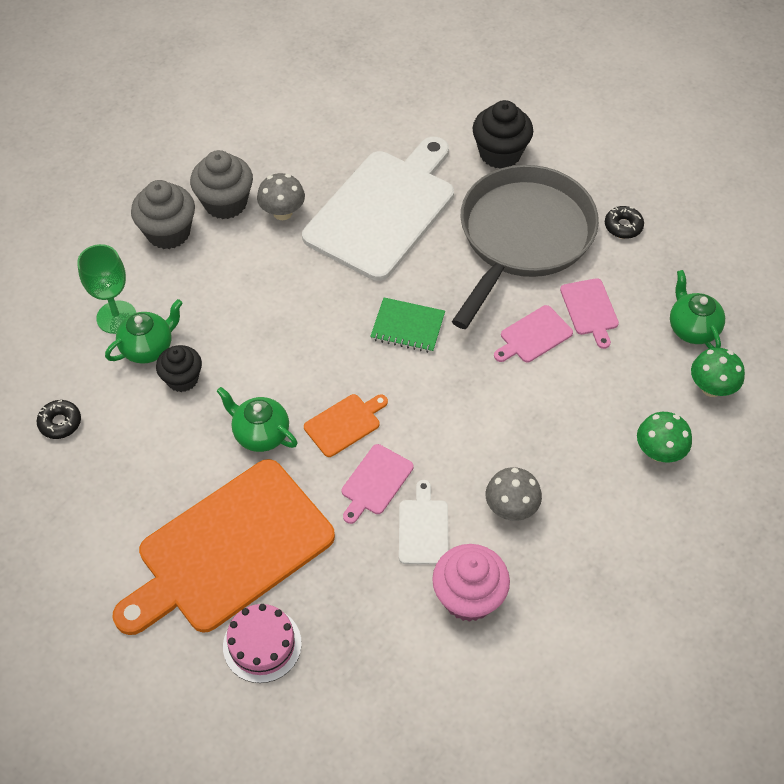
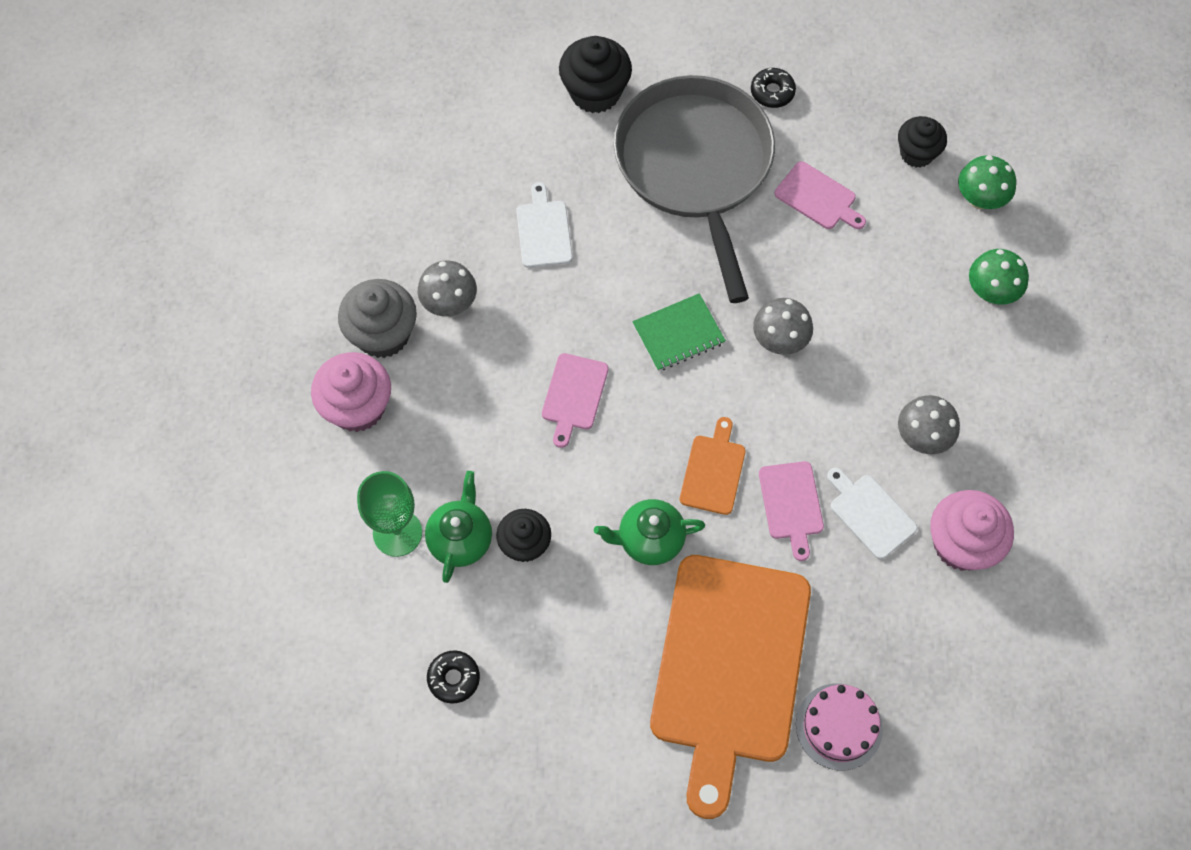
camera: 40 degrees left, 10 degrees up
(168, 232) = (357, 407): grey cupcake -> pink cupcake
(383, 210) = (544, 231): white cutting board -> white cutting board, size x0.41
(472, 377) = (779, 340): none -> grey mushroom
(533, 336) = (794, 259): pink cutting board -> pink cutting board (574, 395)
(692, 328) = (916, 153): green teapot -> black cupcake

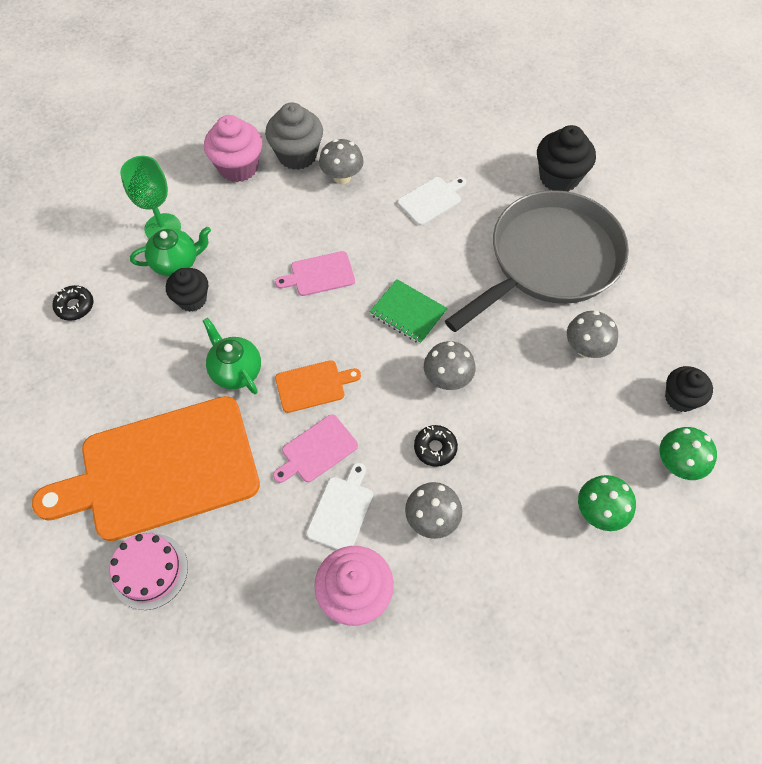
camera: 60 degrees right, 5 degrees down
(772, 92) = (650, 278): black donut -> black donut (435, 448)
(818, 198) = (585, 348): pink cutting board -> grey mushroom

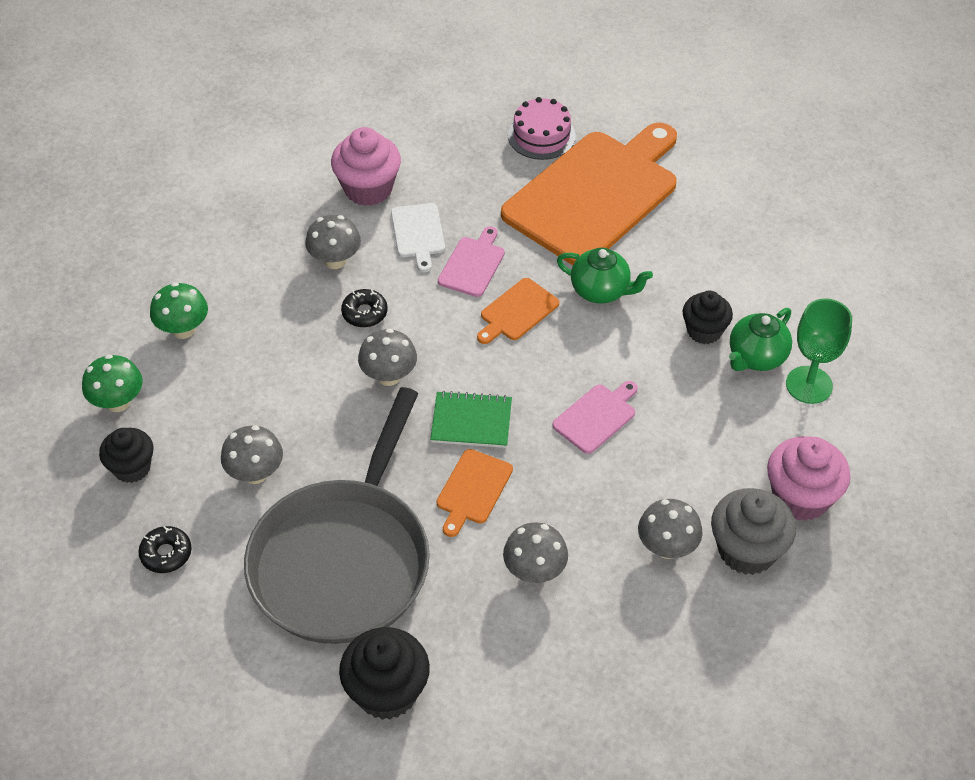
camera: 150 degrees right, 10 degrees down
(75, 306) = (808, 273): black donut -> black donut (166, 554)
(431, 200) = (534, 571): white cutting board -> grey mushroom
(438, 265) = (472, 490): none -> orange cutting board

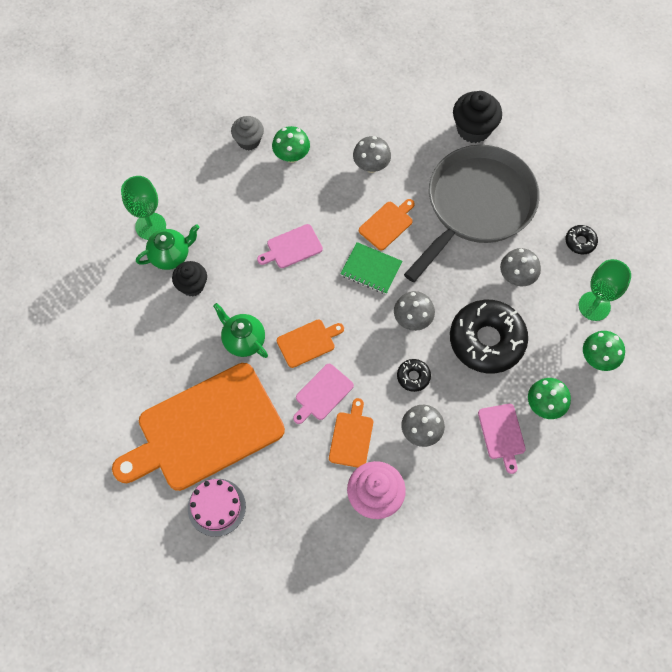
camera: 160 degrees left, 15 degrees up
(132, 468) = (594, 306): black cupcake -> green goblet
(232, 285) = (502, 434): none -> pink cutting board
(278, 380) = (487, 340): none -> black donut
(418, 233) = (351, 437): white cutting board -> orange cutting board
(667, 547) = (291, 156): grey mushroom -> green mushroom
(747, 550) = (249, 141): grey cupcake -> grey cupcake, size x0.67
(801, 497) = (201, 160): pink cupcake -> none

